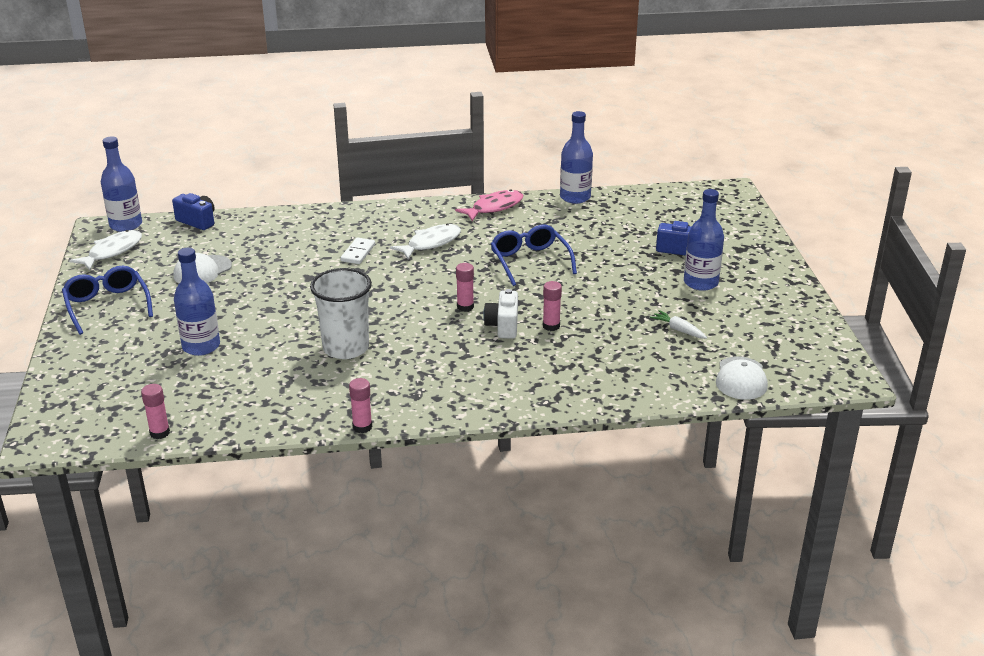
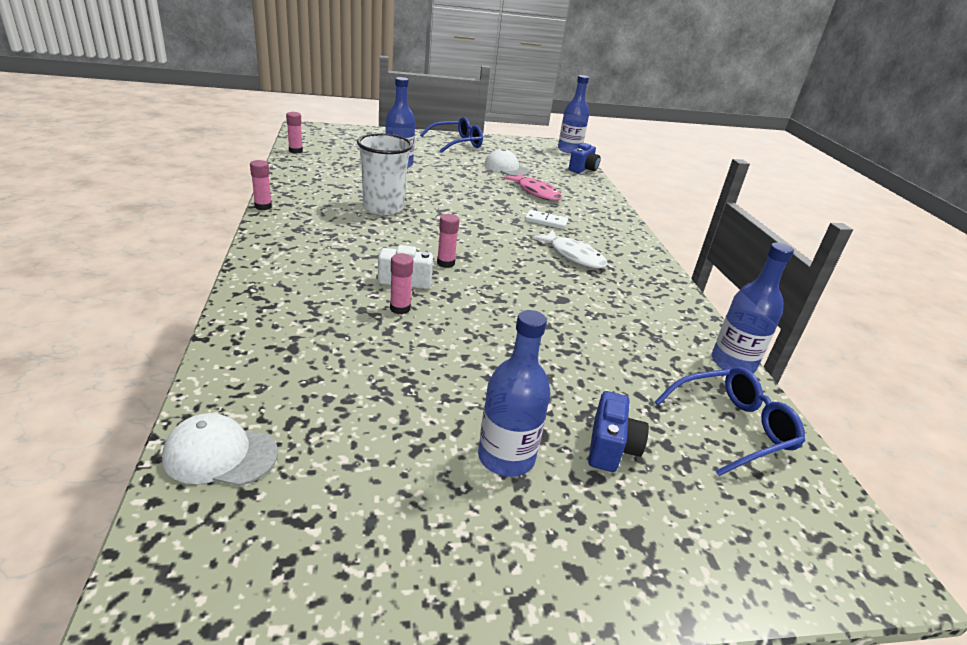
camera: 85 degrees right, 0 degrees up
(112, 251) = (530, 146): white fish -> none
(494, 207) = (671, 299): pink fish -> pink fish (536, 192)
(530, 261) = (547, 310): blue glasses -> blue glasses (732, 427)
(678, 330) = (371, 410): white carrot -> none

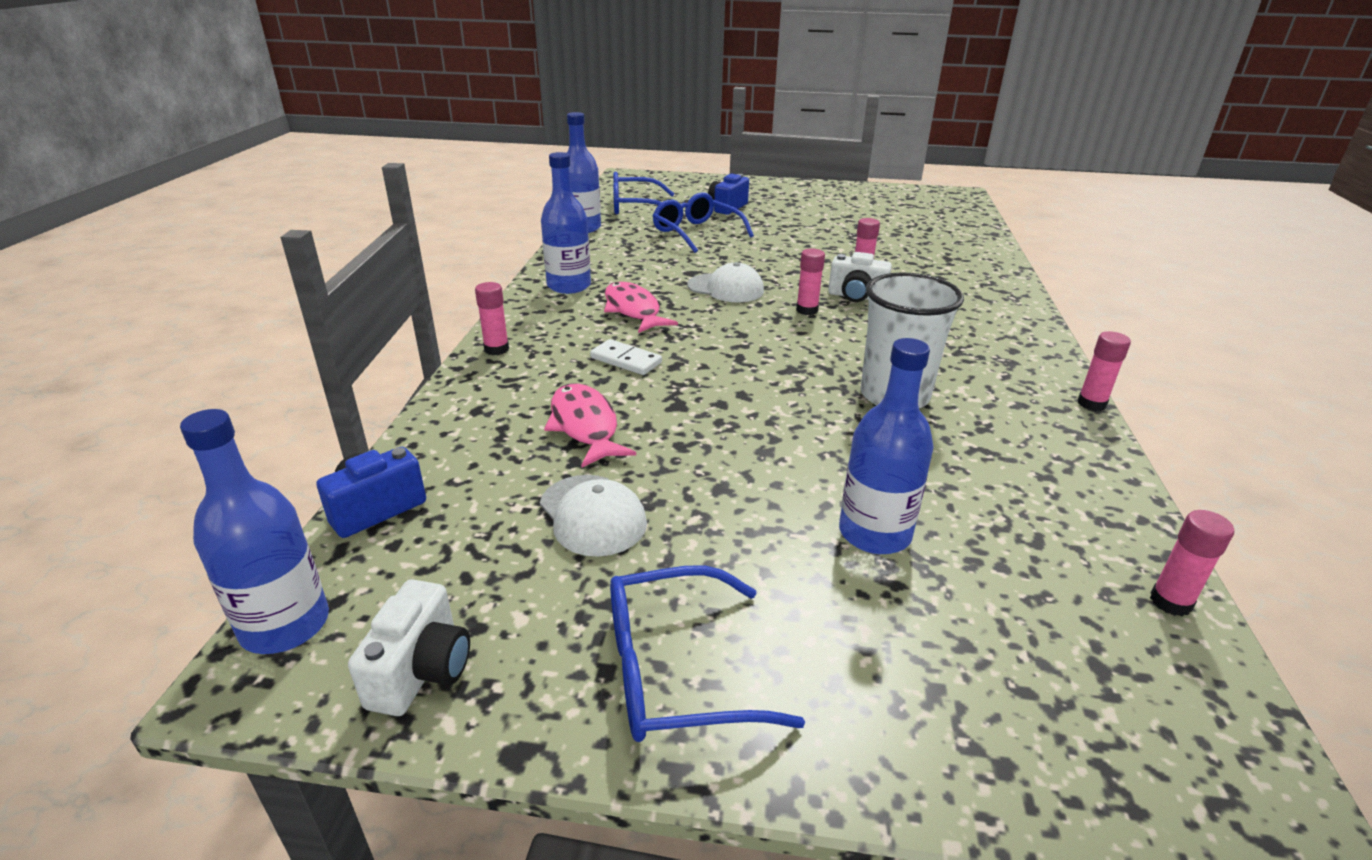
camera: 160 degrees left, 0 degrees up
(220, 455) = (963, 222): white cap -> white cap (726, 288)
(506, 457) = (795, 209): blue bottle -> blue bottle (569, 286)
(523, 144) = (421, 671): none -> white camera
(574, 256) = (633, 310): white fish -> pink fish
(604, 368) = (696, 233): none -> blue glasses
(624, 225) = (496, 349): none -> pink glue stick

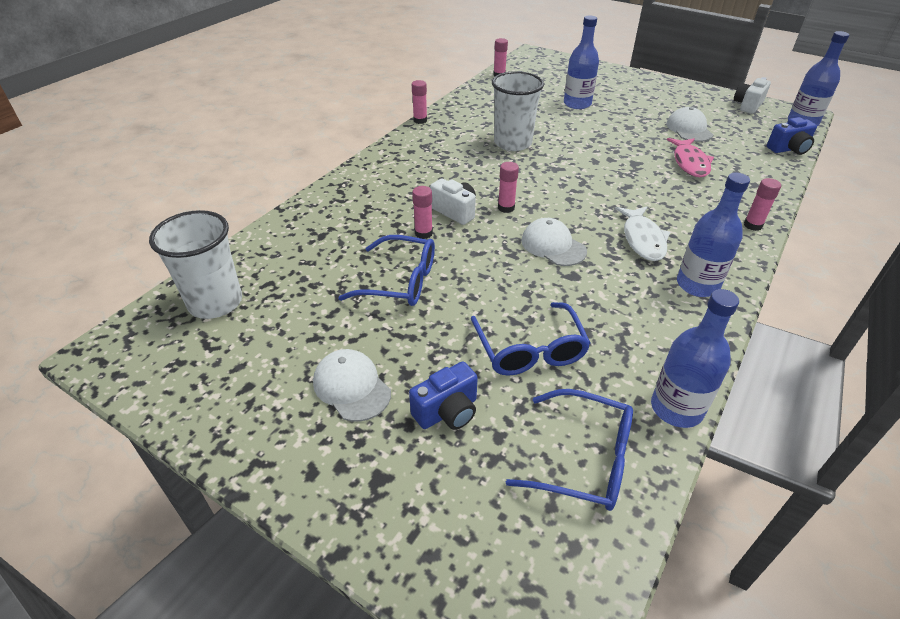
camera: 155 degrees left, 10 degrees up
(626, 360) = (659, 196): white domino -> none
(633, 310) = (642, 239): pink fish -> white fish
(675, 671) = (666, 92): blue glasses -> blue glasses (400, 281)
(794, 205) = (351, 387): none -> white cap
(943, 216) = (215, 302): none -> white cup

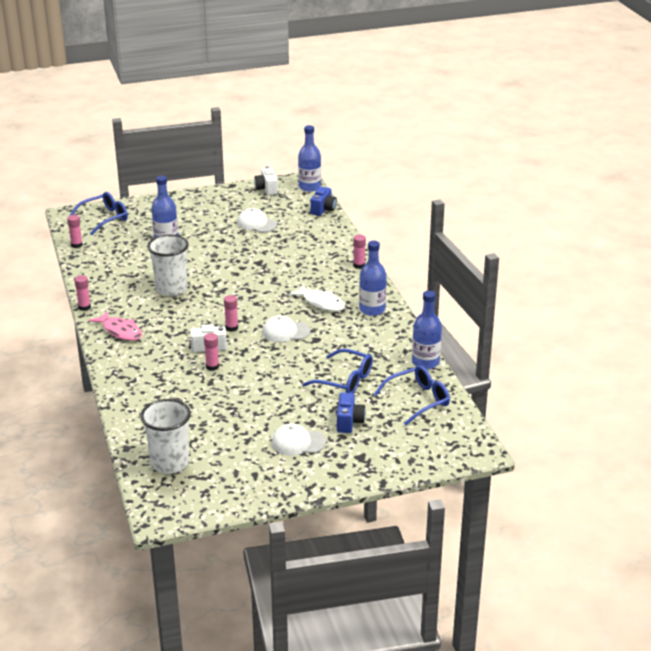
camera: 50 degrees left, 10 degrees down
(400, 281) = (242, 394): blue glasses -> blue glasses (105, 218)
(690, 163) = (286, 246): pink fish -> pink fish (120, 331)

